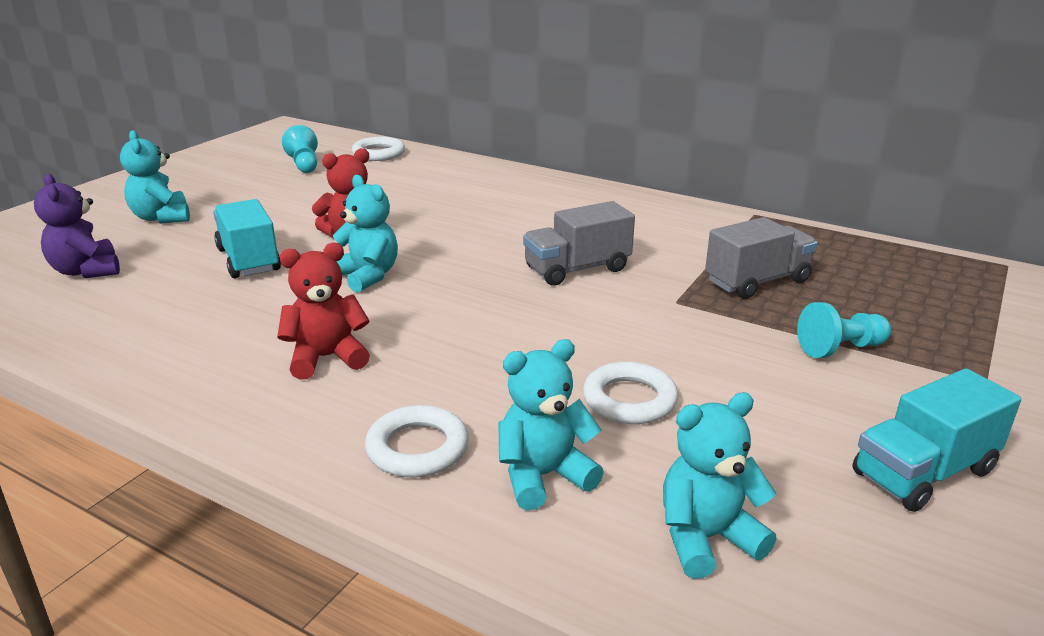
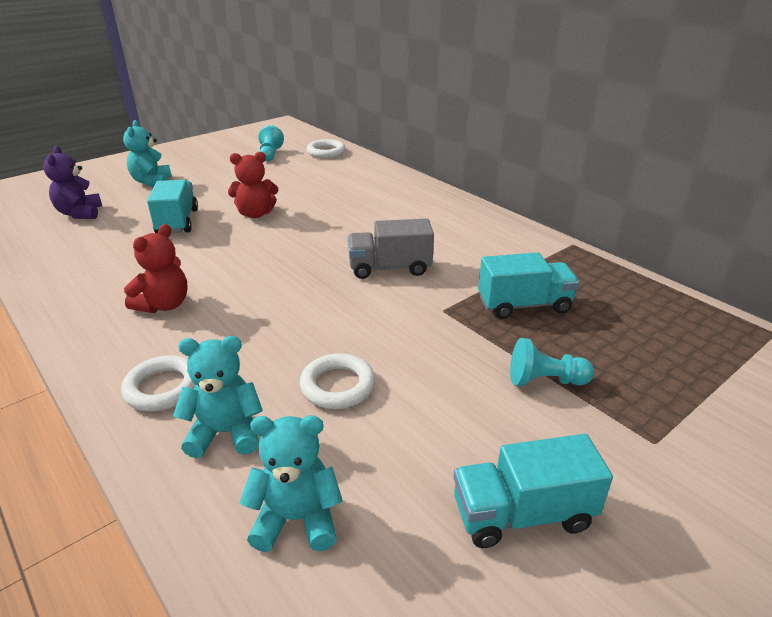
camera: 20 degrees right, 5 degrees up
(326, 358) = (164, 305): red teddy bear -> red teddy bear turned 120 degrees clockwise
(367, 276) = (240, 247): turquoise teddy bear -> none
(757, 281) = (524, 305): grey truck -> turquoise truck

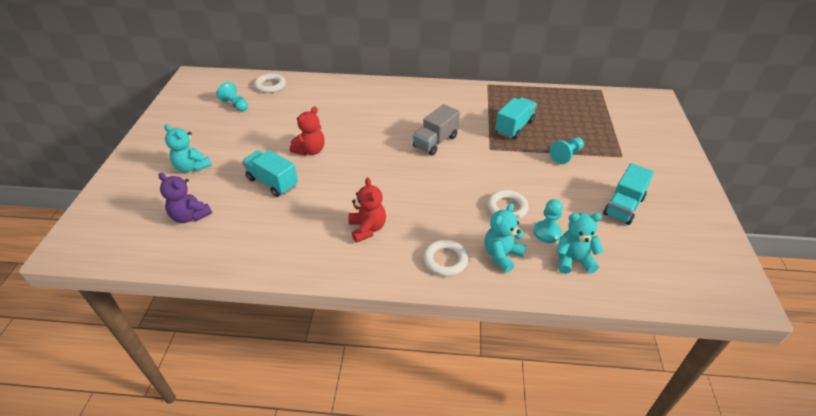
camera: 45 degrees left, 10 degrees up
(296, 519) = (573, 260): turquoise teddy bear -> turquoise teddy bear turned 45 degrees clockwise
(331, 453) = (547, 232): none -> turquoise pawn

